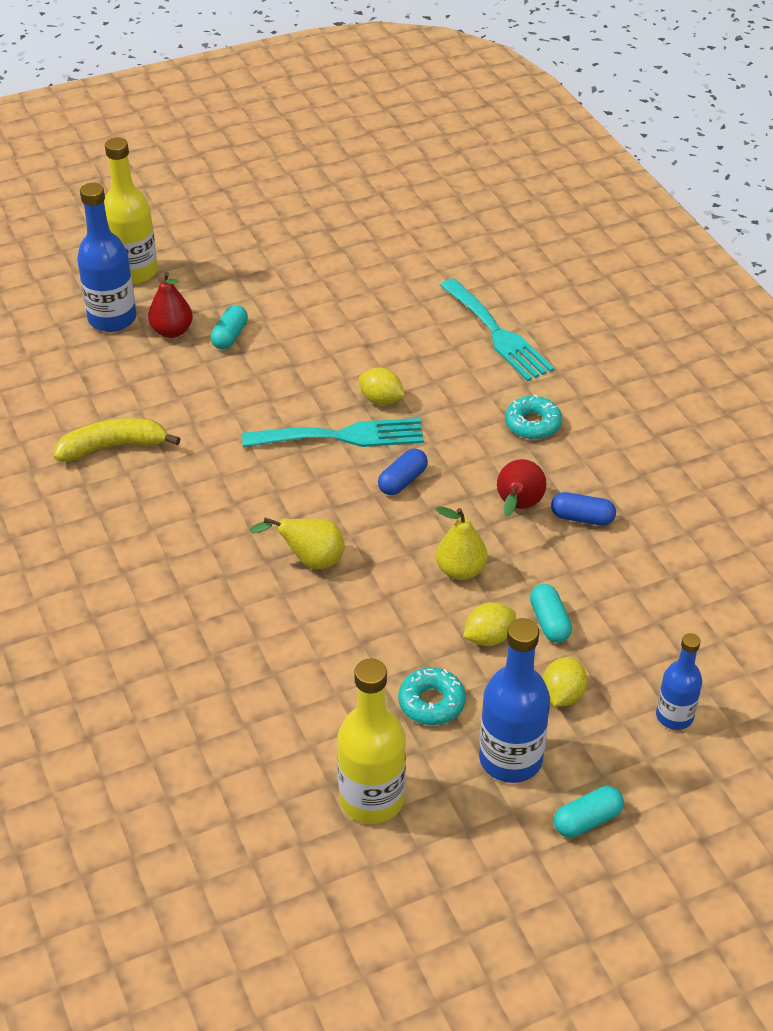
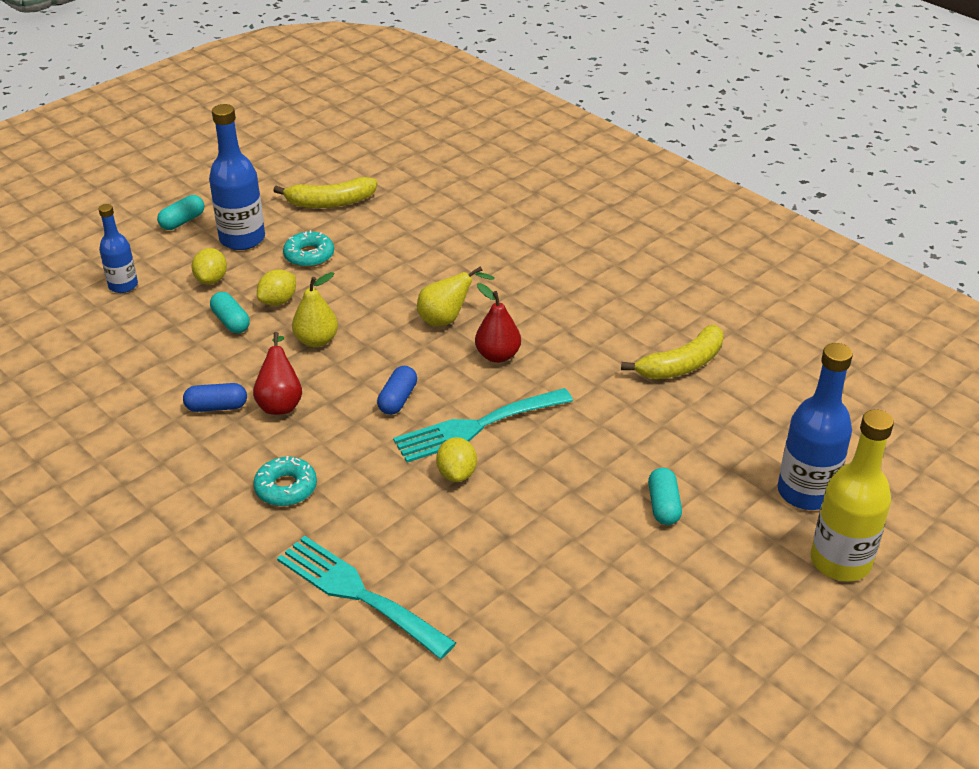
camera: 160 degrees right, 5 degrees down
(172, 331) = (729, 494): red pear -> red pear (497, 355)
(372, 799) = (330, 202): yellow bottle -> yellow banana
(381, 400) = (457, 474): yellow lemon -> yellow lemon turned 75 degrees clockwise

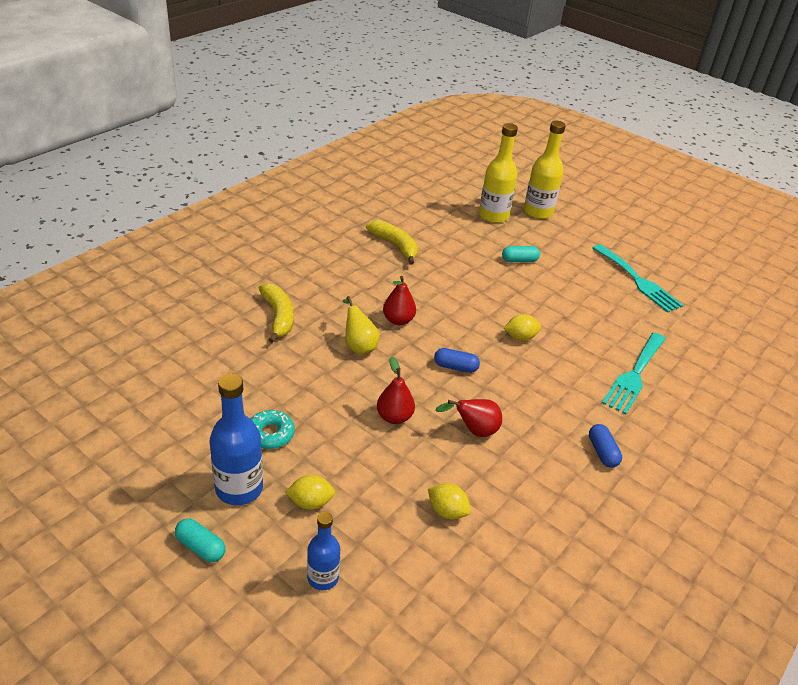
camera: 100 degrees left, 0 degrees up
(216, 407) = (488, 469): blue capsule -> blue capsule (602, 452)
(231, 322) = (375, 477): turquoise capsule -> none
(278, 301) = (342, 448): yellow lemon -> yellow lemon (447, 511)
(286, 488) = (561, 417): turquoise donut -> none
(316, 340) = (394, 417): yellow pear -> red pear
(330, 202) = (178, 427): yellow banana -> yellow banana (278, 317)
(476, 427) = (474, 329): turquoise fork -> turquoise fork (638, 281)
(806, 492) = (493, 216): blue bottle -> yellow bottle

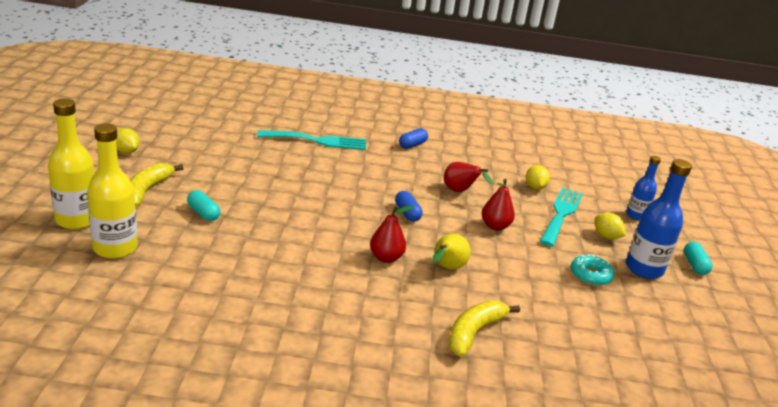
camera: 125 degrees left, 10 degrees down
(395, 246) = (258, 300): yellow banana -> yellow banana (146, 191)
(520, 337) = (331, 192): yellow lemon -> yellow lemon (126, 151)
(638, 281) = (175, 149): turquoise fork -> turquoise fork (561, 214)

